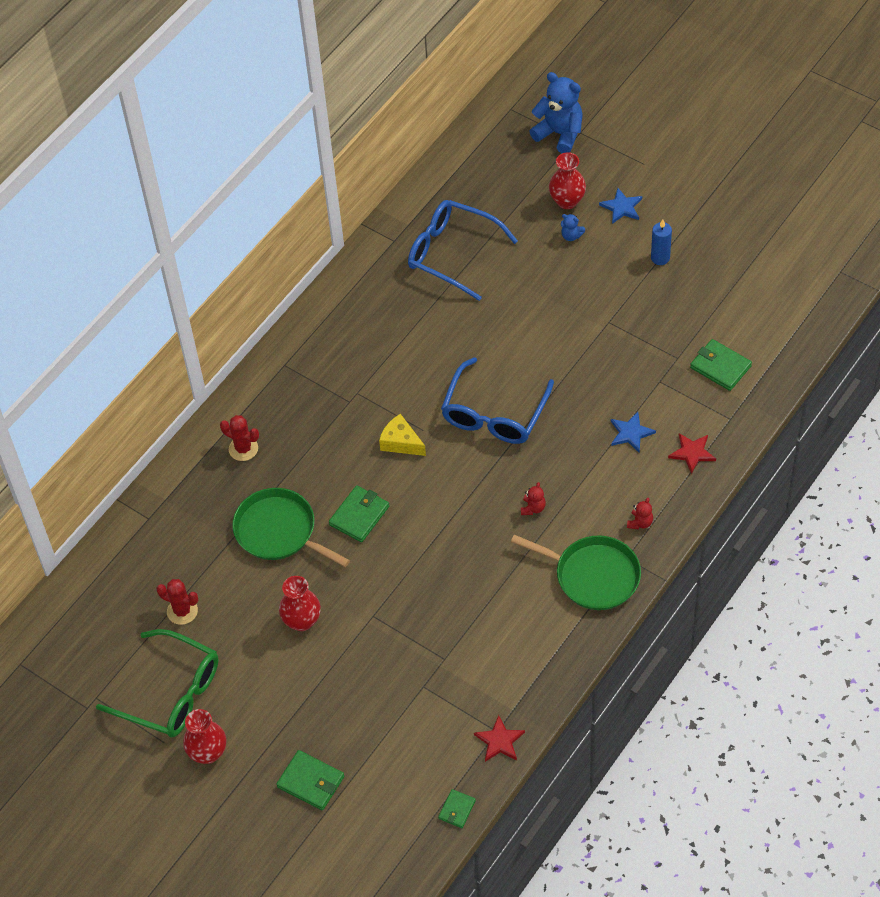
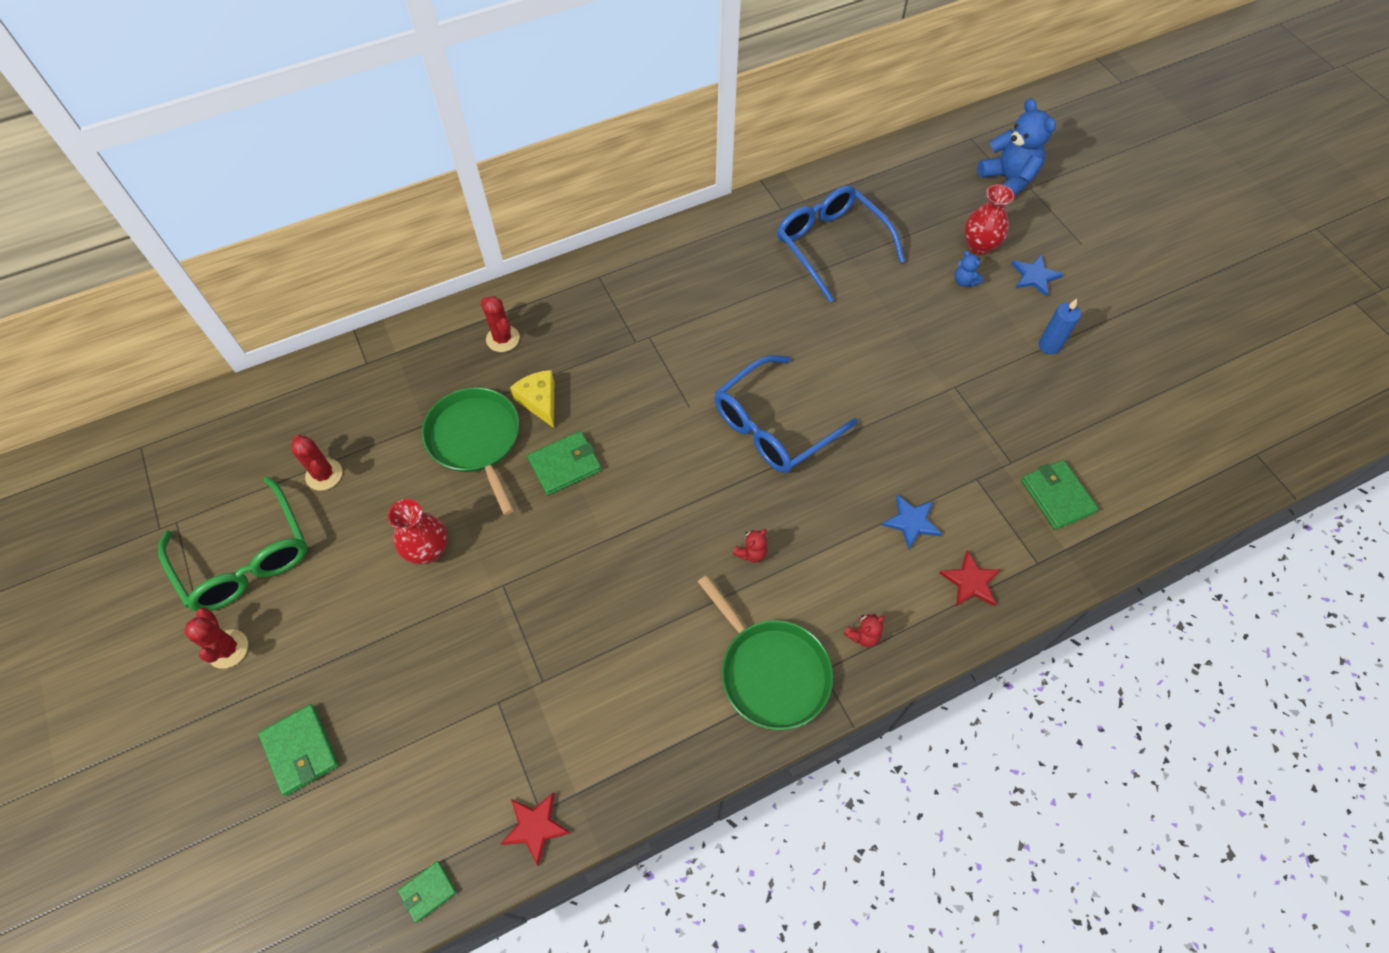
camera: 25 degrees right, 5 degrees up
(208, 753) = (228, 649): red vase -> red cactus
(401, 442) = (658, 409): yellow cheese -> yellow cheese (539, 401)

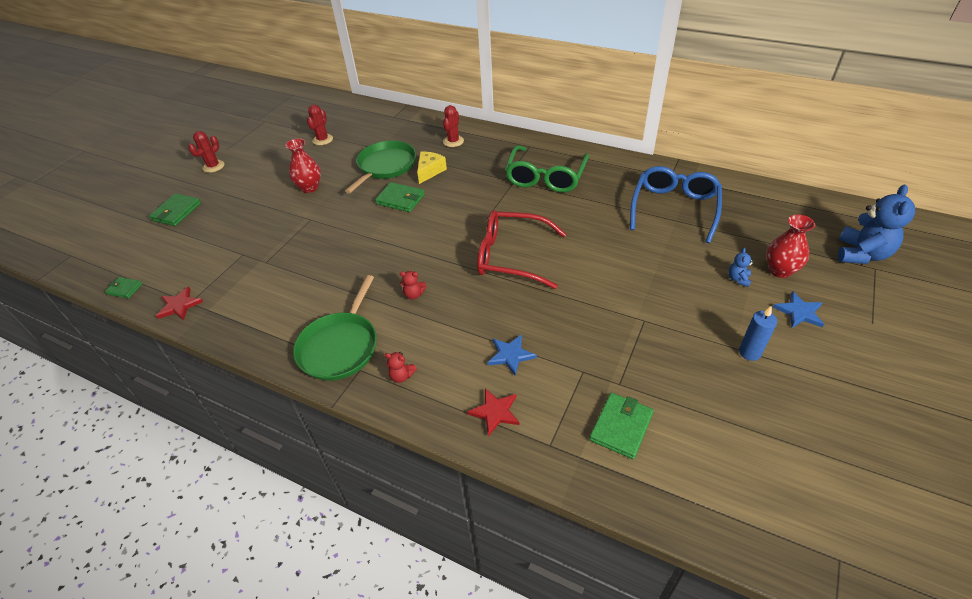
camera: 55 degrees right, 15 degrees down
(246, 558) = (262, 146): green glasses -> green glasses (545, 177)
(774, 426) = (512, 256): blue glasses -> red glasses

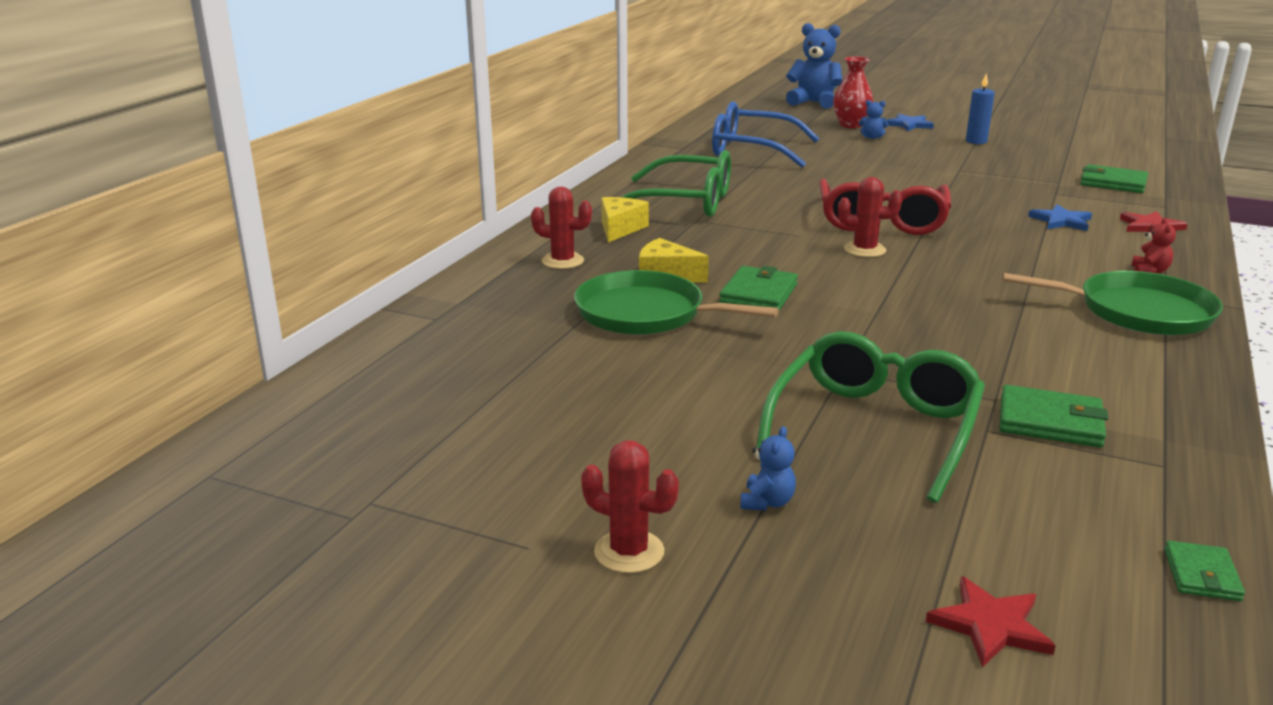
camera: 95 degrees left, 20 degrees down
(176, 212) = (869, 569): green wallet -> green wallet (1050, 422)
(179, 305) = (1183, 476): red star -> red star (990, 625)
(223, 193) = (767, 502): none -> blue teddy bear
(258, 223) = (874, 428): none -> green glasses
(309, 187) = (729, 384): red vase -> none
(322, 140) = (517, 392): red cactus -> red cactus (864, 250)
(414, 294) = (996, 272): red teddy bear -> none
(499, 156) = (620, 229): none -> yellow cheese

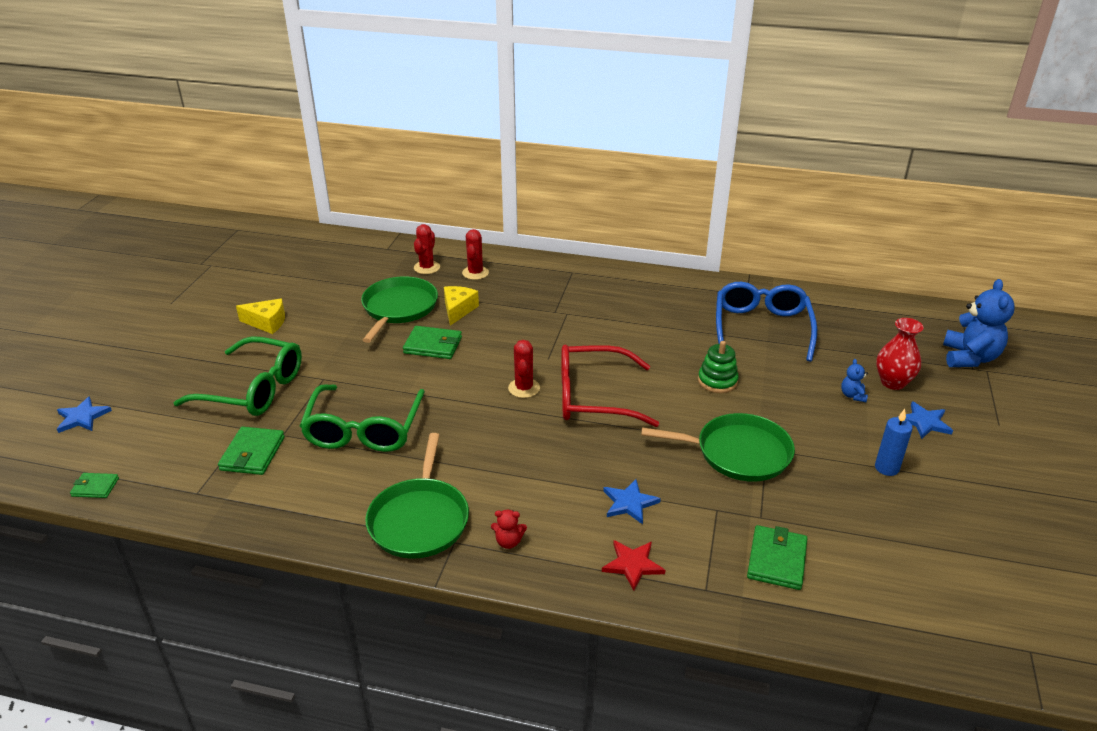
camera: 80 degrees right, 10 degrees up
(620, 229) = (539, 286): yellow cheese -> yellow cheese (267, 322)
(629, 552) = (160, 326): red cactus -> red cactus (427, 267)
(684, 202) = (603, 306): green glasses -> green glasses (364, 429)
(767, 502) = (189, 358): blue teddy bear -> none
(849, 173) = (717, 381): none -> green stacking toy
(968, 179) = (738, 453): none -> green pan
(990, 625) = (82, 417): red star -> blue star

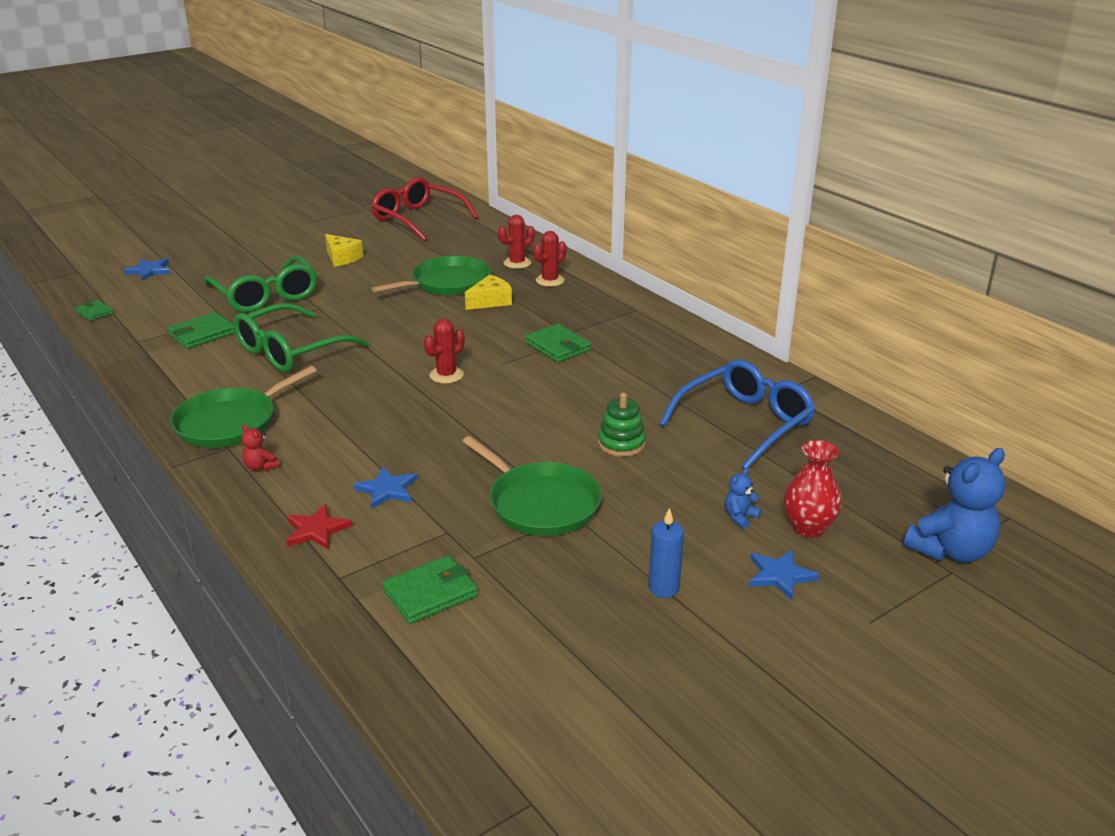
camera: 40 degrees right, 5 degrees down
(433, 345) = (429, 318): green wallet -> green wallet (558, 346)
(594, 397) = (490, 406): red glasses -> red glasses (418, 219)

